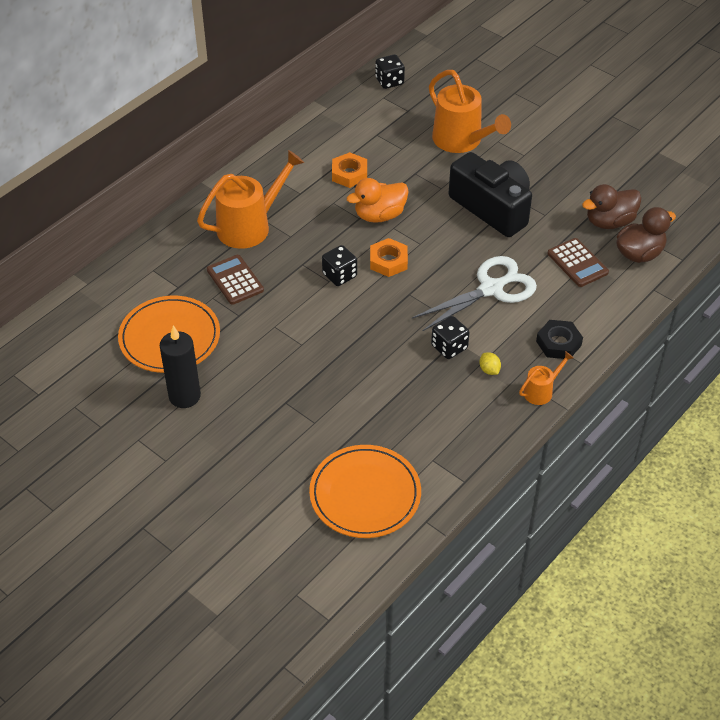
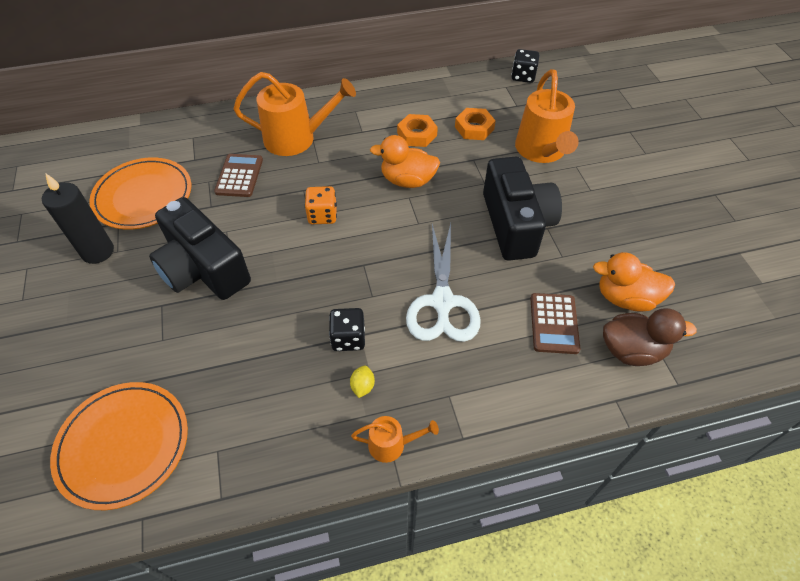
camera: 35 degrees right, 5 degrees up
(289, 361) = (203, 269): none -> black camera
(339, 275) = (322, 215): black dice -> orange dice
(388, 261) = (375, 225): orange nut -> orange nut (474, 128)
(491, 289) = (442, 302): white scissors -> white scissors turned 90 degrees clockwise
(558, 343) = (458, 400): black nut -> none
(609, 222) = (625, 298): brown duck -> orange duck

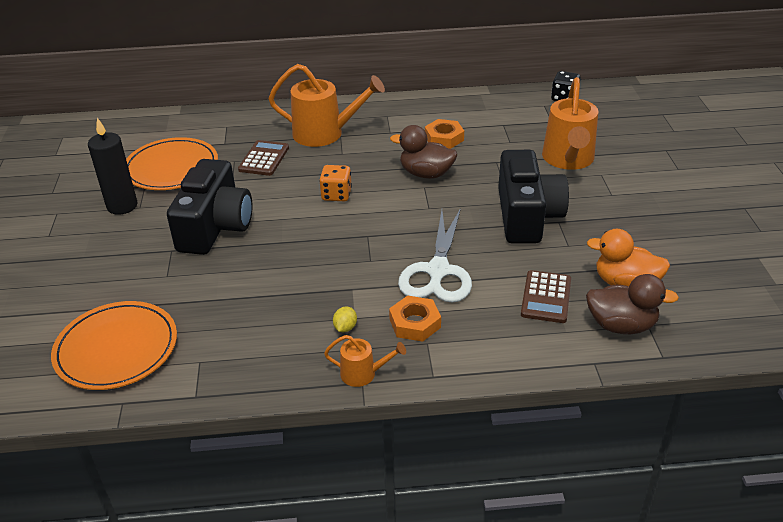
camera: 10 degrees right, 15 degrees down
(203, 269) = (215, 227): black camera -> black camera turned 135 degrees counterclockwise
(348, 338) = (340, 290): black dice -> none
(407, 180) = (426, 174): orange duck -> brown duck
(474, 128) = (503, 136): orange nut -> orange nut (415, 323)

